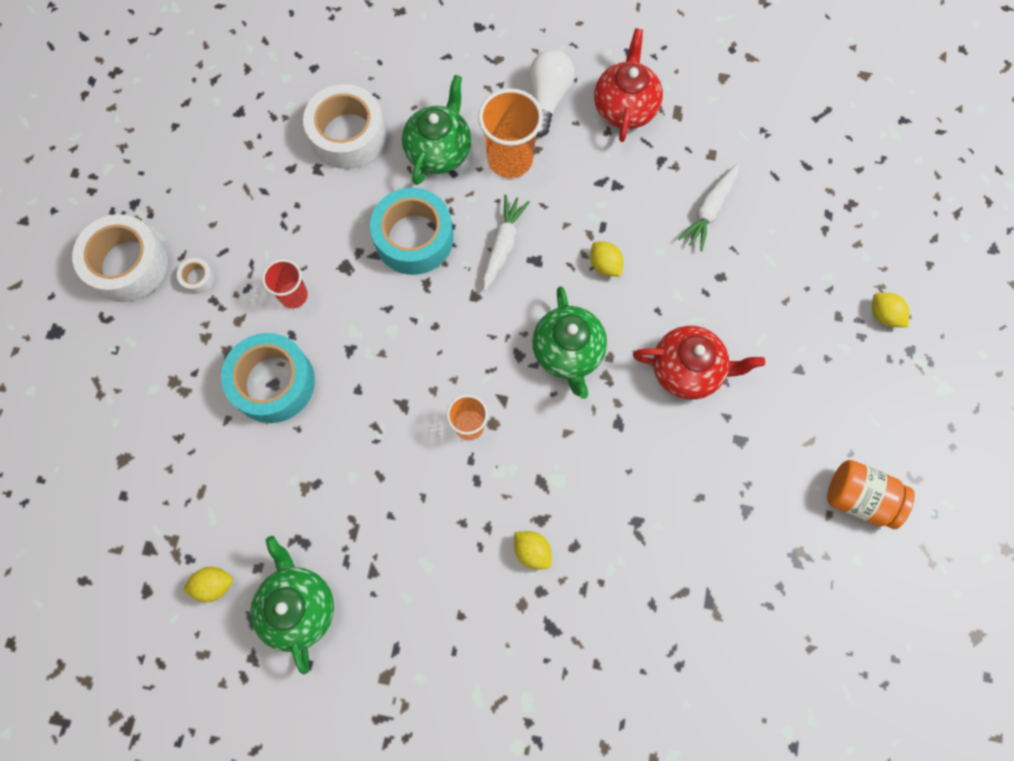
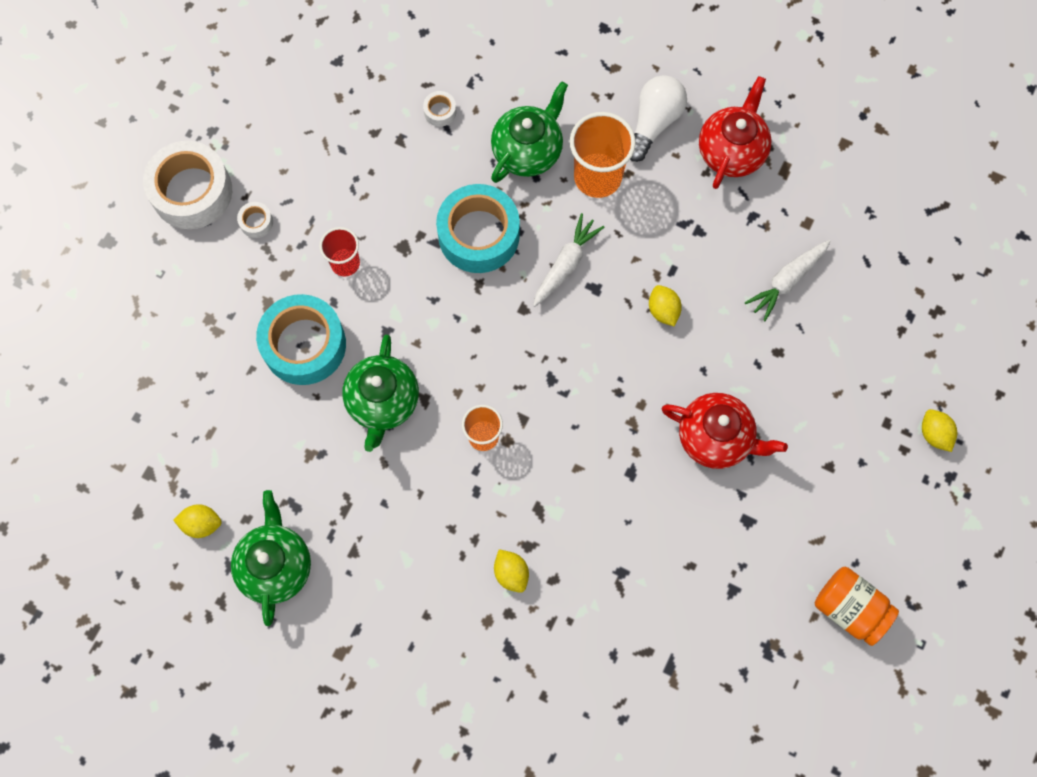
camera: 15 degrees right, 0 degrees up
(348, 135) = (440, 111): white tape -> white tape, size x0.41
(568, 353) = (601, 389): green teapot -> green teapot (383, 402)

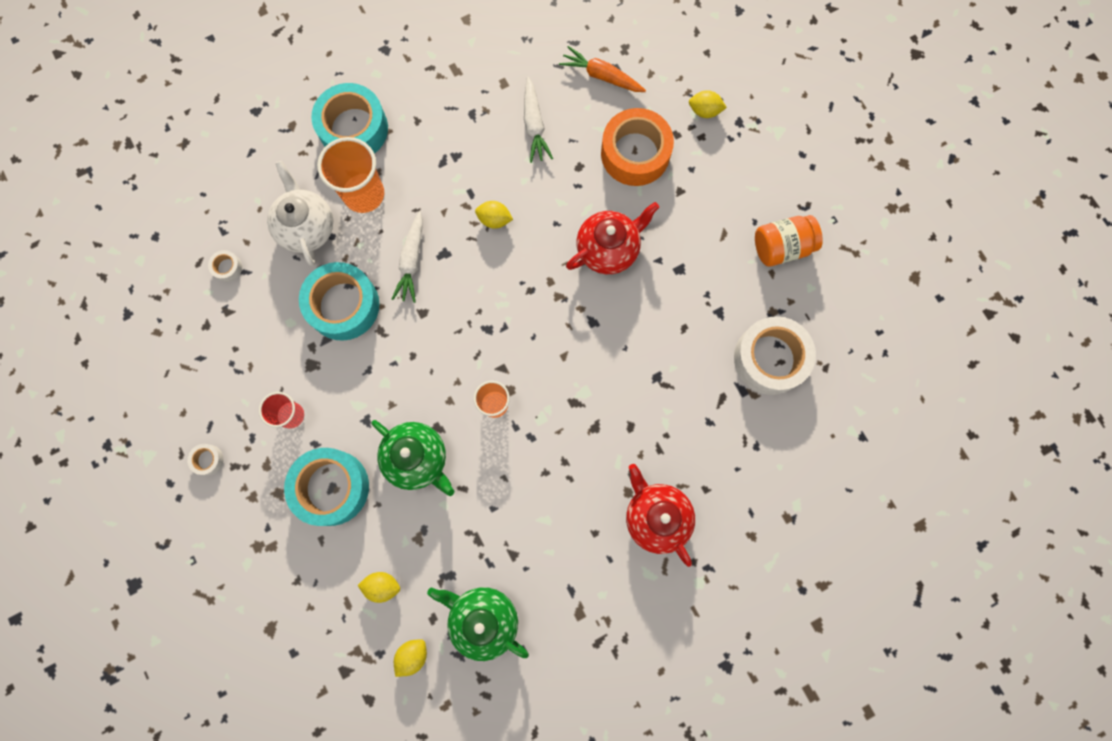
camera: 55 degrees left, 5 degrees up
(192, 191) = (144, 493): white tape -> white tape (770, 359)
(511, 573) = (606, 452): yellow lemon -> yellow lemon (382, 586)
(528, 151) = (307, 227): green teapot -> white teapot
(566, 264) = (412, 261): white carrot -> white carrot turned 150 degrees counterclockwise
(654, 123) = (353, 129): white light bulb -> turquoise tape
(731, 151) = (415, 93): red teapot -> red teapot (656, 516)
(834, 396) = (635, 153): none -> orange tape
(889, 309) = (601, 76): none -> orange carrot

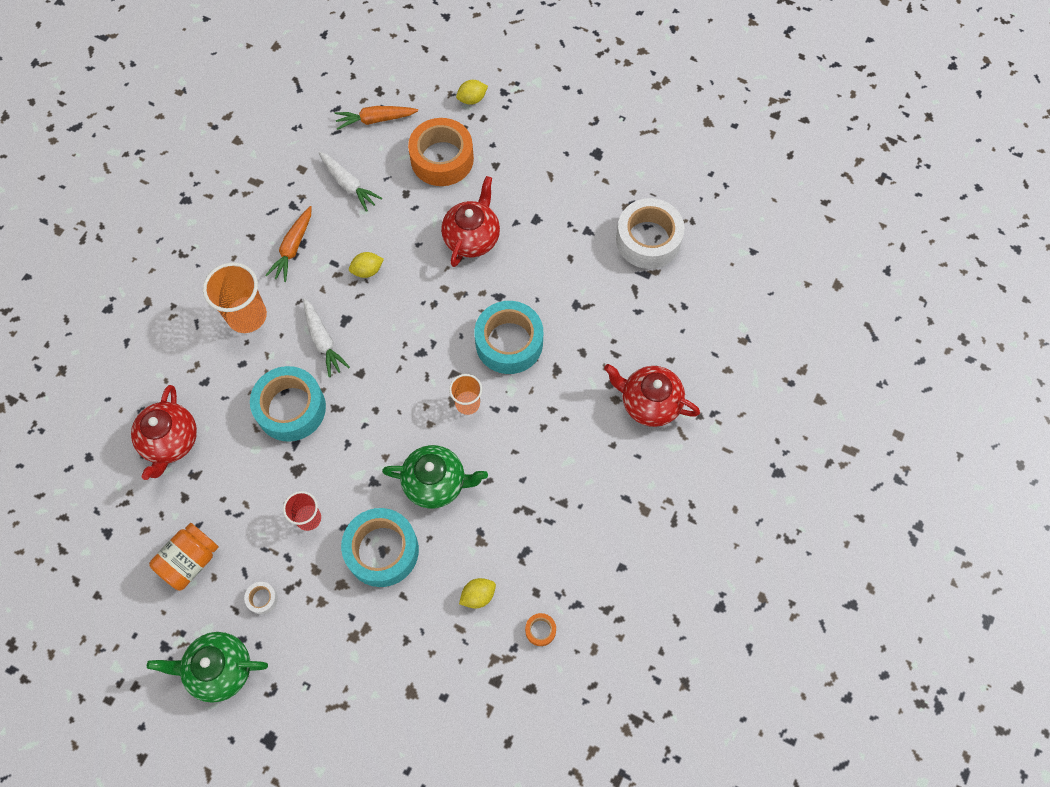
camera: 35 degrees left, 10 degrees down
(227, 268) = (170, 441): white tape -> red teapot
(307, 227) = (217, 369): white teapot -> none
(353, 129) = (202, 273): turquoise tape -> turquoise tape (509, 342)
(412, 655) = (540, 630): yellow lemon -> orange tape
(445, 155) = (293, 248): none -> orange carrot
(483, 619) = (575, 565): green teapot -> green teapot (219, 669)
(781, 247) = (599, 159): orange jar -> orange jar (190, 561)

